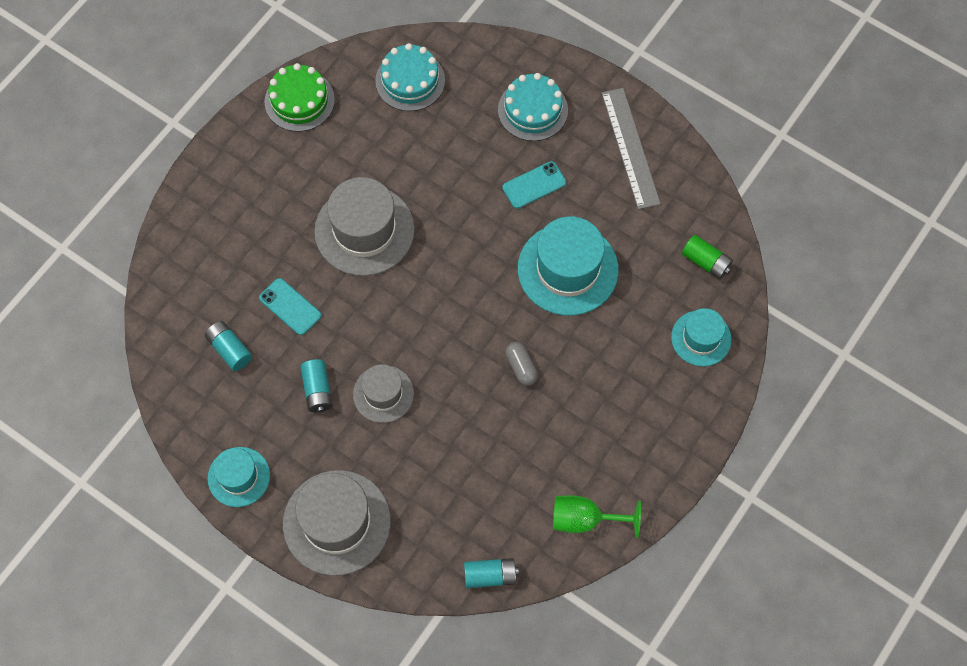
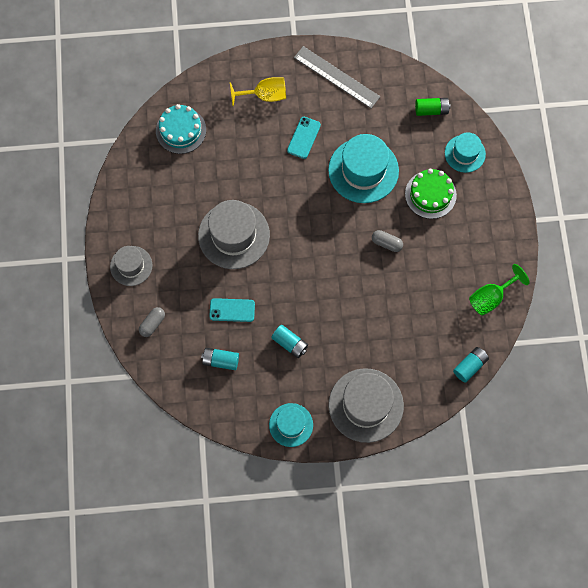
camera: 40 degrees left, 5 degrees up
(197, 256) = (152, 324): none -> grey capsule
(299, 100) = (128, 190): green cake -> green cake (430, 194)
(383, 394) = (327, 316): grey hat -> grey hat (131, 266)
(533, 110) = (265, 95): turquoise cake -> yellow goblet

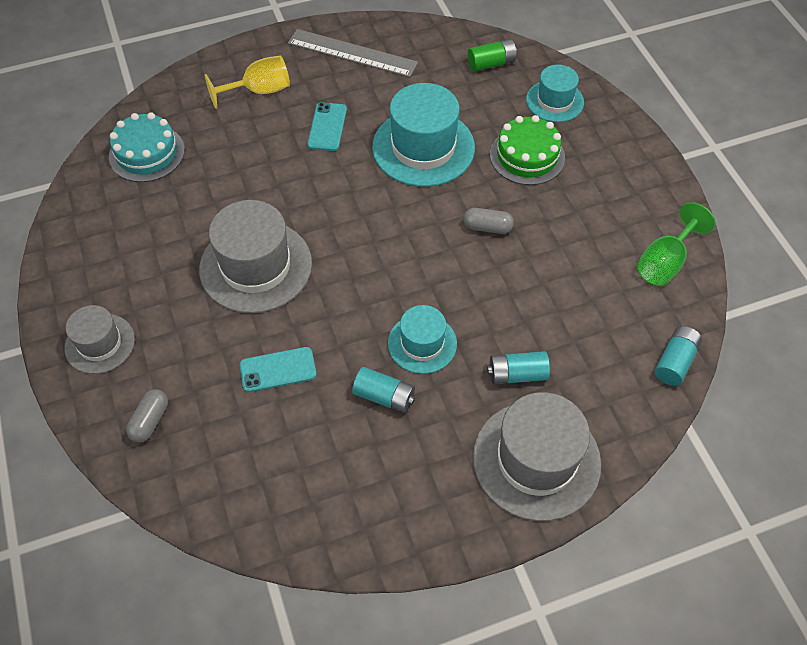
camera: 15 degrees left, 15 degrees down
(220, 360) = (277, 450): turquoise battery -> turquoise battery (517, 374)
(291, 425) = (423, 523): turquoise hat -> turquoise hat (422, 343)

